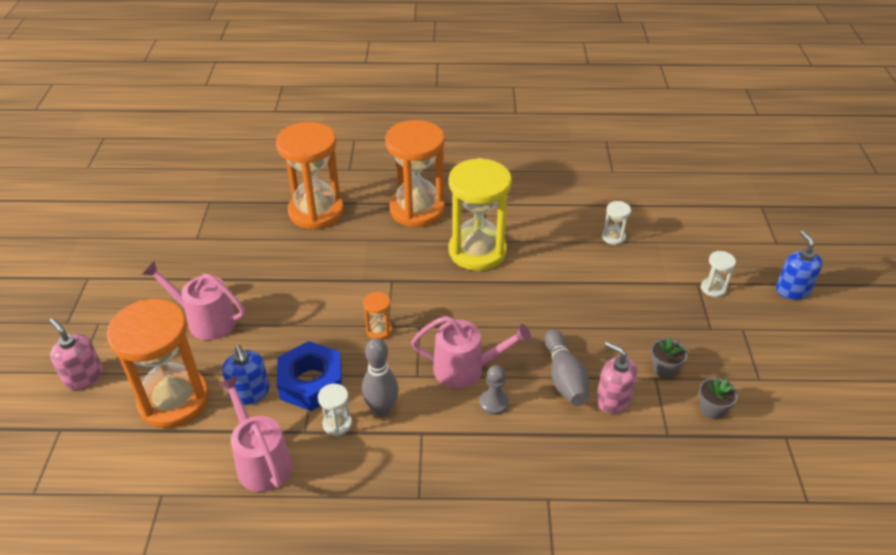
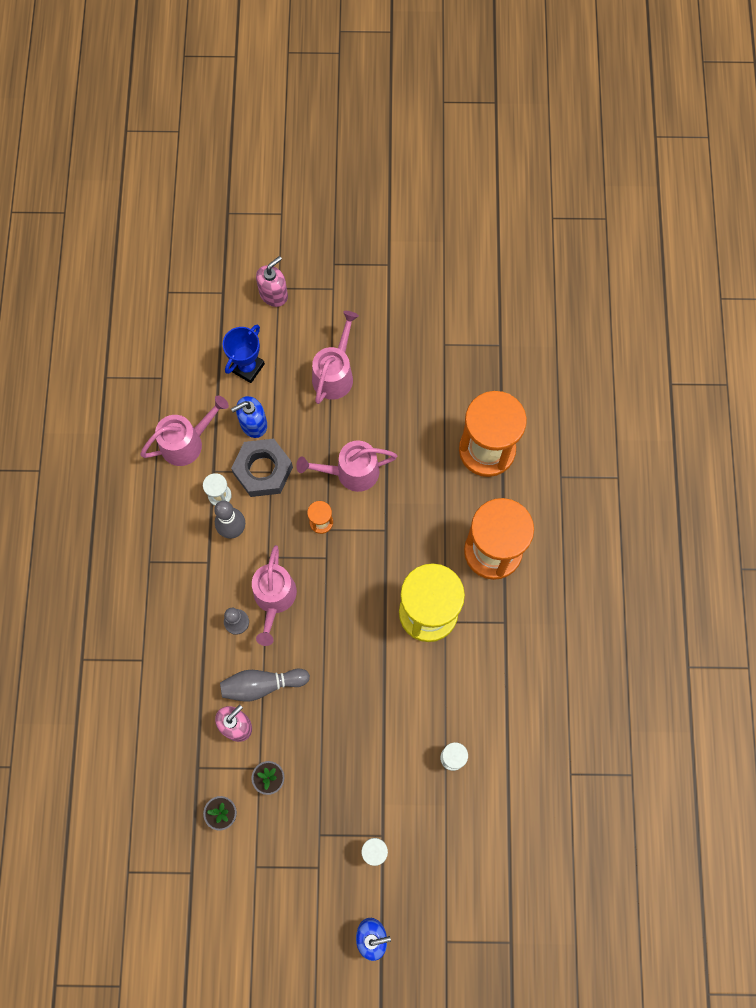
camera: 90 degrees right, 30 degrees up
(174, 400) = (247, 367): orange hourglass -> blue trophy
(311, 382) = (263, 470): blue nut -> grey nut
(325, 307) = (351, 472): none -> pink watering can

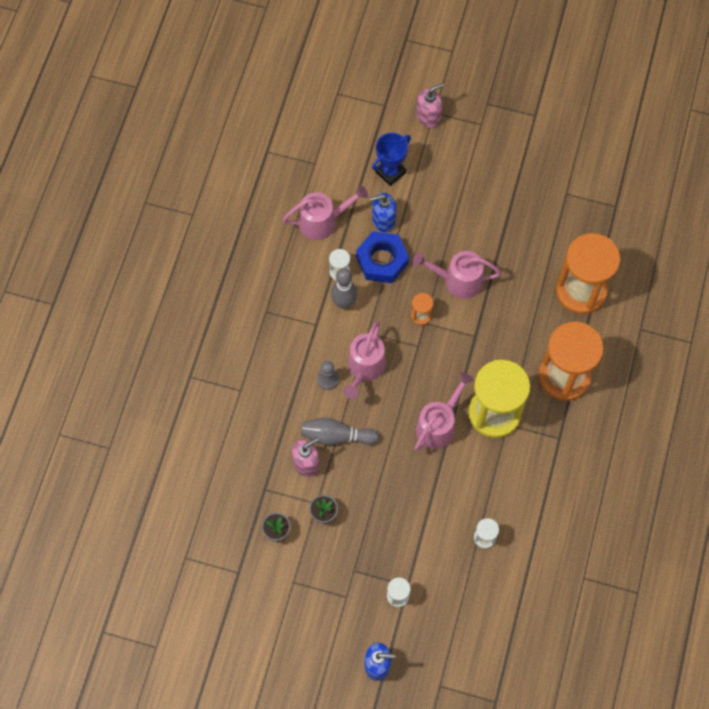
camera: 15 degrees right, 5 degrees down
(263, 470) = (382, 260): grey nut -> blue nut
(335, 374) = (464, 195): pink watering can -> pink watering can (439, 425)

